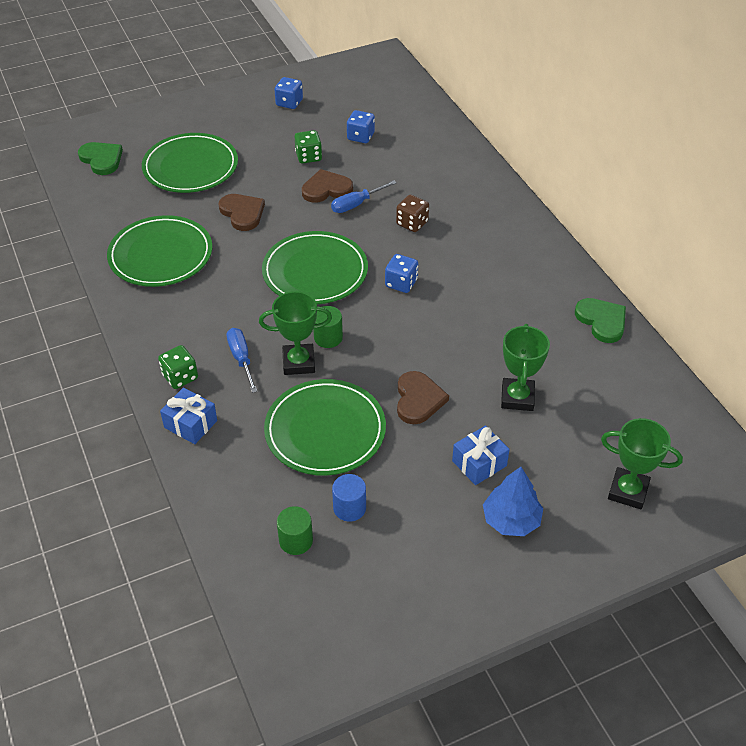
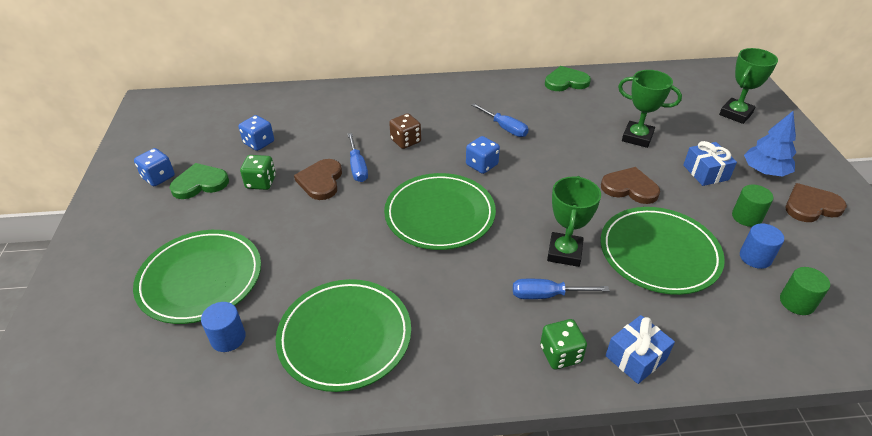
camera: 70 degrees left, 5 degrees down
(101, 159) = (106, 370): green heart -> green heart (200, 183)
(142, 200) = (228, 338): none -> blue cylinder
(242, 213) = (316, 250): brown heart -> brown heart (811, 206)
(328, 338) = (536, 225): green cylinder -> green cylinder (746, 217)
(474, 287) = (504, 128): none -> blue screwdriver

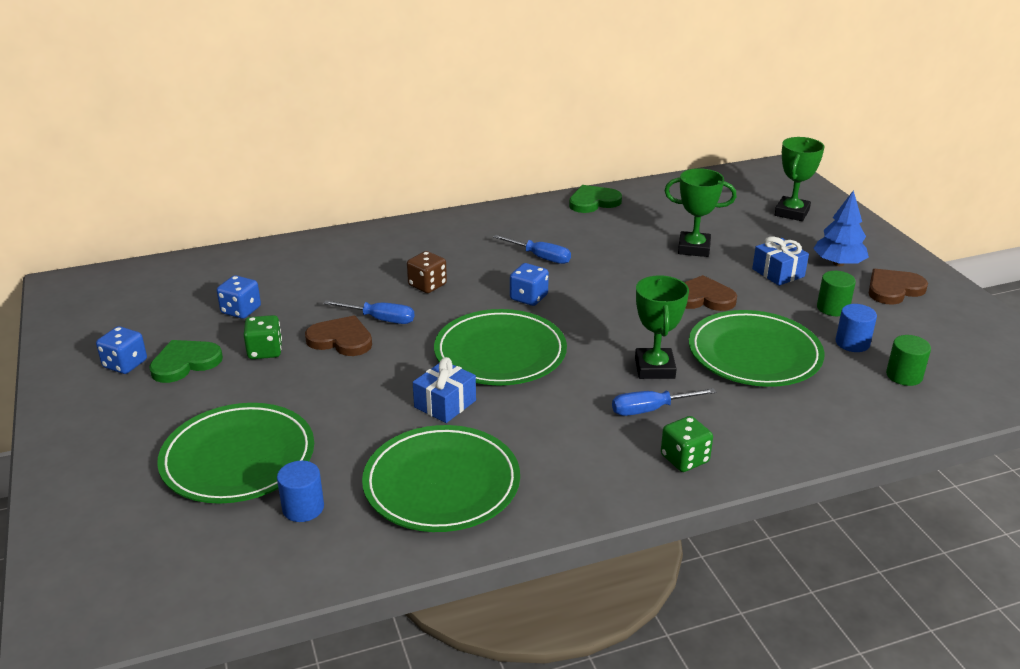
camera: 15 degrees left, 10 degrees down
(321, 181) = (341, 339): brown heart -> brown heart turned 120 degrees clockwise
(357, 167) = (380, 319): blue screwdriver -> blue screwdriver turned 45 degrees counterclockwise
(635, 357) = (762, 448): blue gift -> blue gift (445, 404)

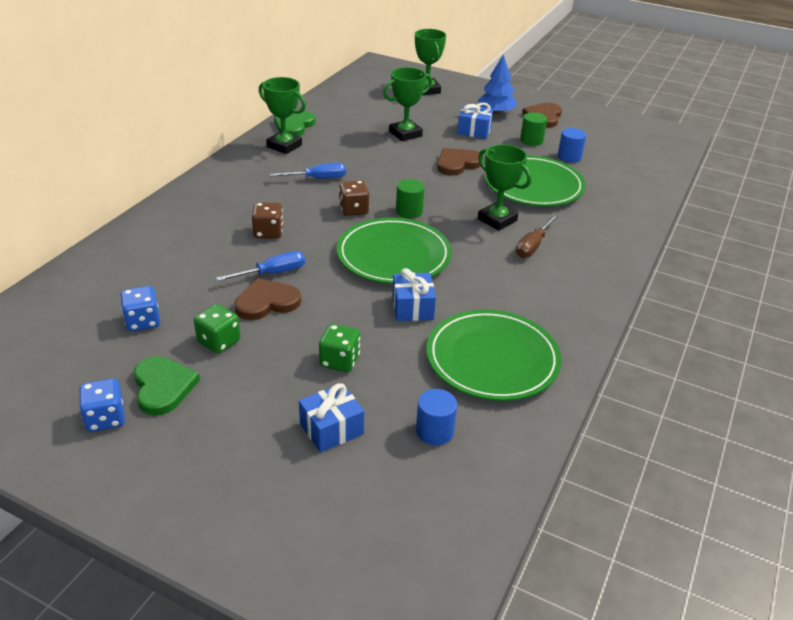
camera: 45 degrees left, 5 degrees up
(185, 363) = (163, 387): green heart -> green heart turned 150 degrees clockwise
(238, 458) = (331, 429): green plate -> blue gift
(528, 297) = (353, 210): blue dice -> brown dice
(555, 217) = (284, 146): none -> green trophy
(650, 409) = (532, 246): blue screwdriver -> brown screwdriver
(684, 459) = (591, 265): green dice -> green dice (339, 361)
(904, 376) = (616, 164): green cylinder -> green cylinder (409, 211)

